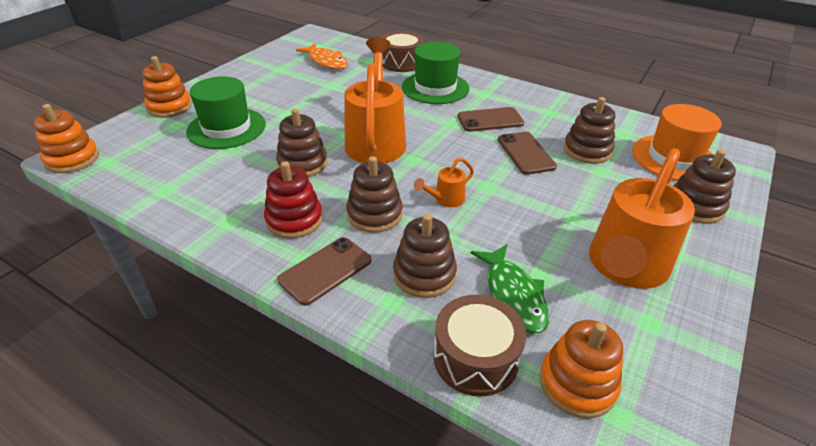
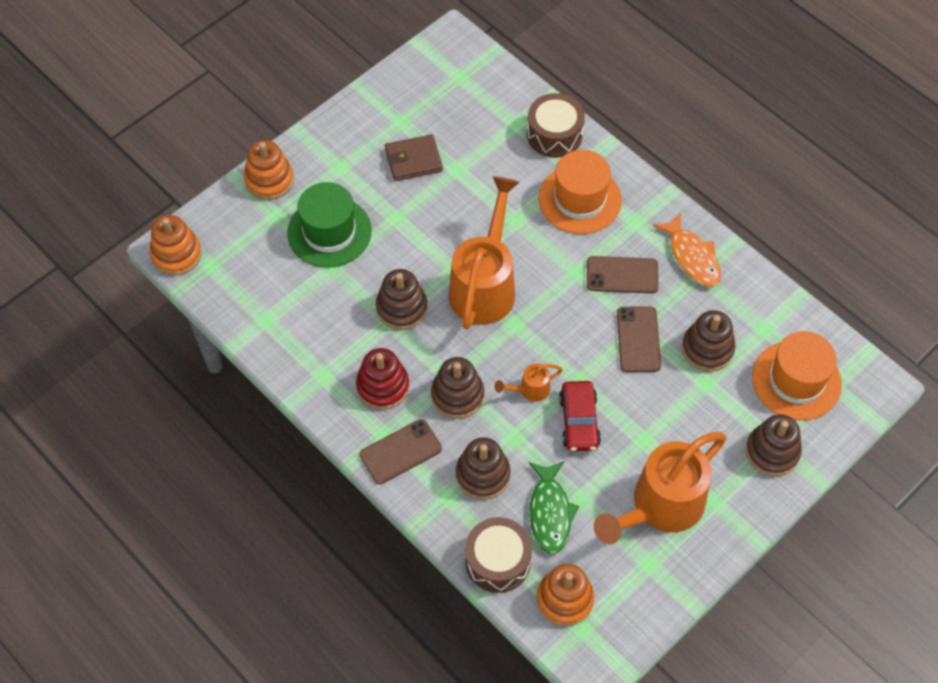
camera: 15 degrees right, 20 degrees up
(295, 84) = (413, 160): none -> brown wallet
(326, 61) = (460, 115): orange fish -> orange fish (692, 257)
(435, 88) = (579, 199): green hat -> orange hat
(504, 214) = (579, 421): none -> red car

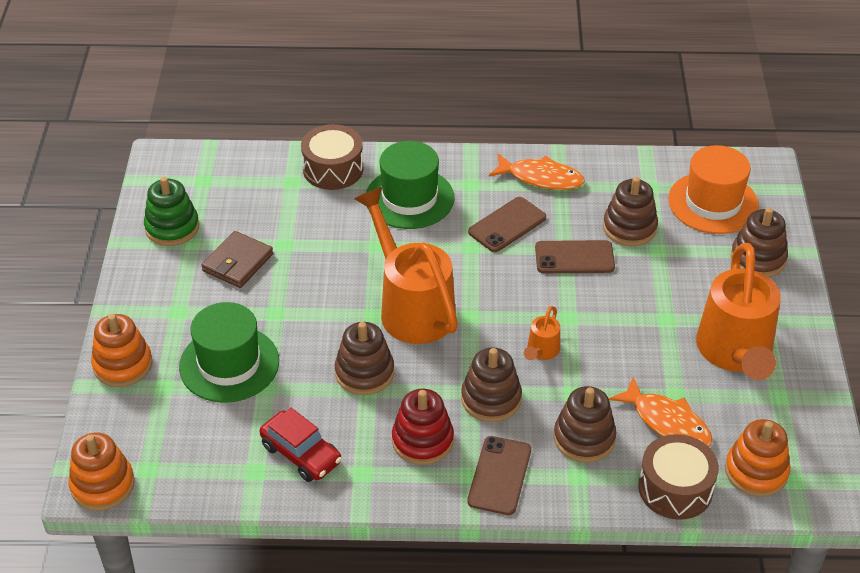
camera: 45 degrees left, 15 degrees down
(402, 100) = (172, 227): none -> green stacking toy
(550, 512) = (667, 422): green fish -> orange fish
(579, 199) = (409, 198): orange hat -> green hat
(579, 421) = (605, 344): red car -> red car (301, 454)
(638, 339) = (574, 257): brown phone -> brown phone turned 45 degrees counterclockwise

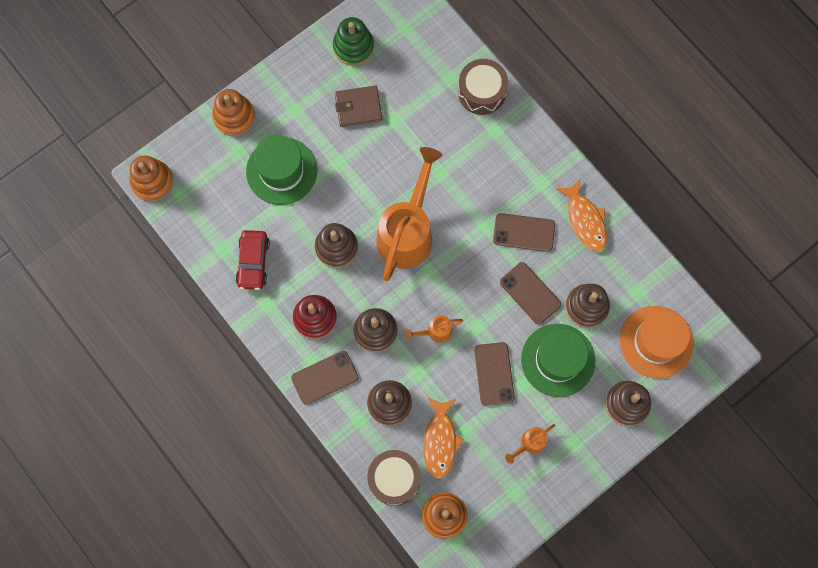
camera: 50 degrees right, 30 degrees up
(409, 198) = (496, 157): green hat -> green hat (558, 360)
(633, 334) = (494, 374): none -> brown phone
(735, 352) = (530, 443): orange watering can -> orange watering can, size x0.43

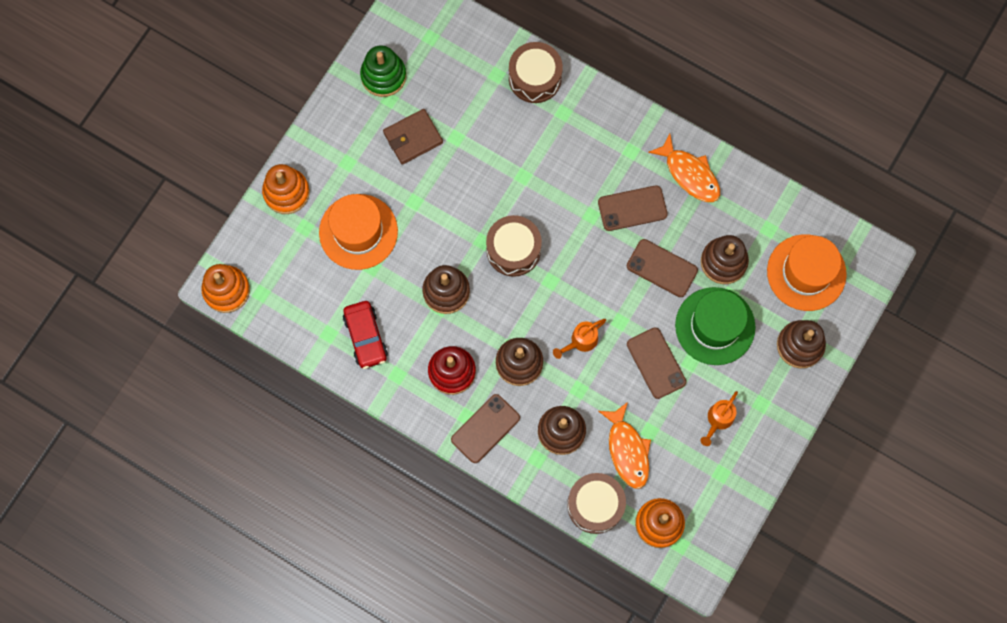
camera: 20 degrees left, 0 degrees up
(281, 171) = (358, 232): green hat -> orange hat
(407, 232) = (513, 250): orange watering can -> brown drum

